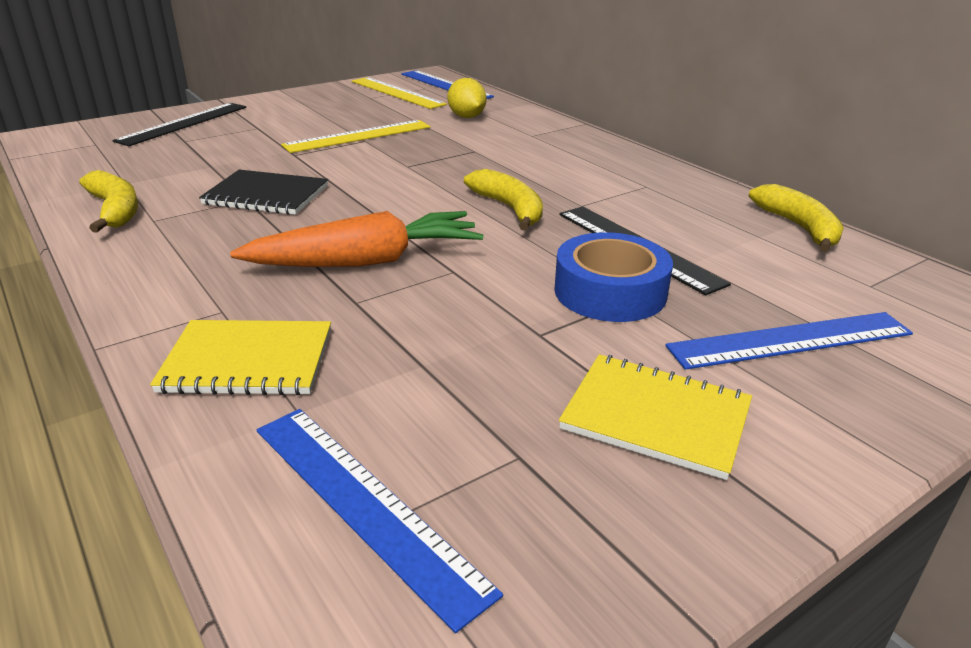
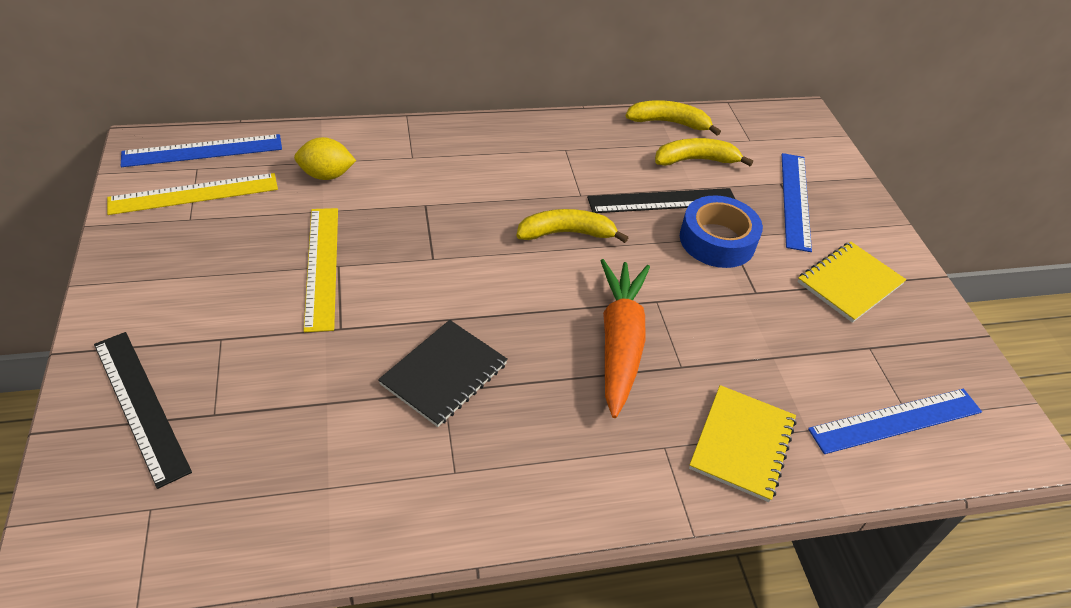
camera: 70 degrees left, 15 degrees up
(115, 210) = (410, 502): yellow banana -> yellow banana (696, 160)

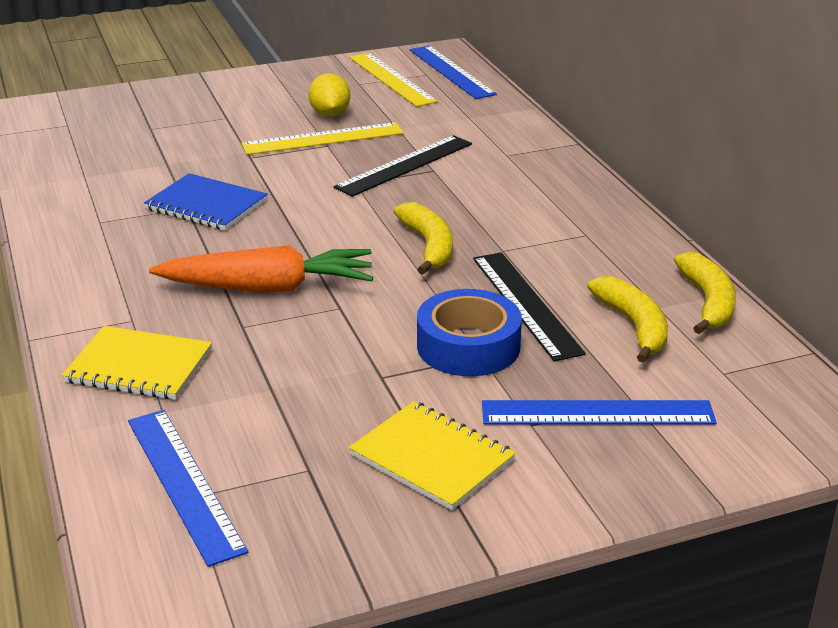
camera: 85 degrees right, 15 degrees down
(141, 405) = (156, 105): black ruler -> black ruler (405, 165)
(326, 175) = (450, 122): yellow lemon -> yellow lemon (330, 114)
(444, 374) = (206, 205): black notebook -> blue notebook

